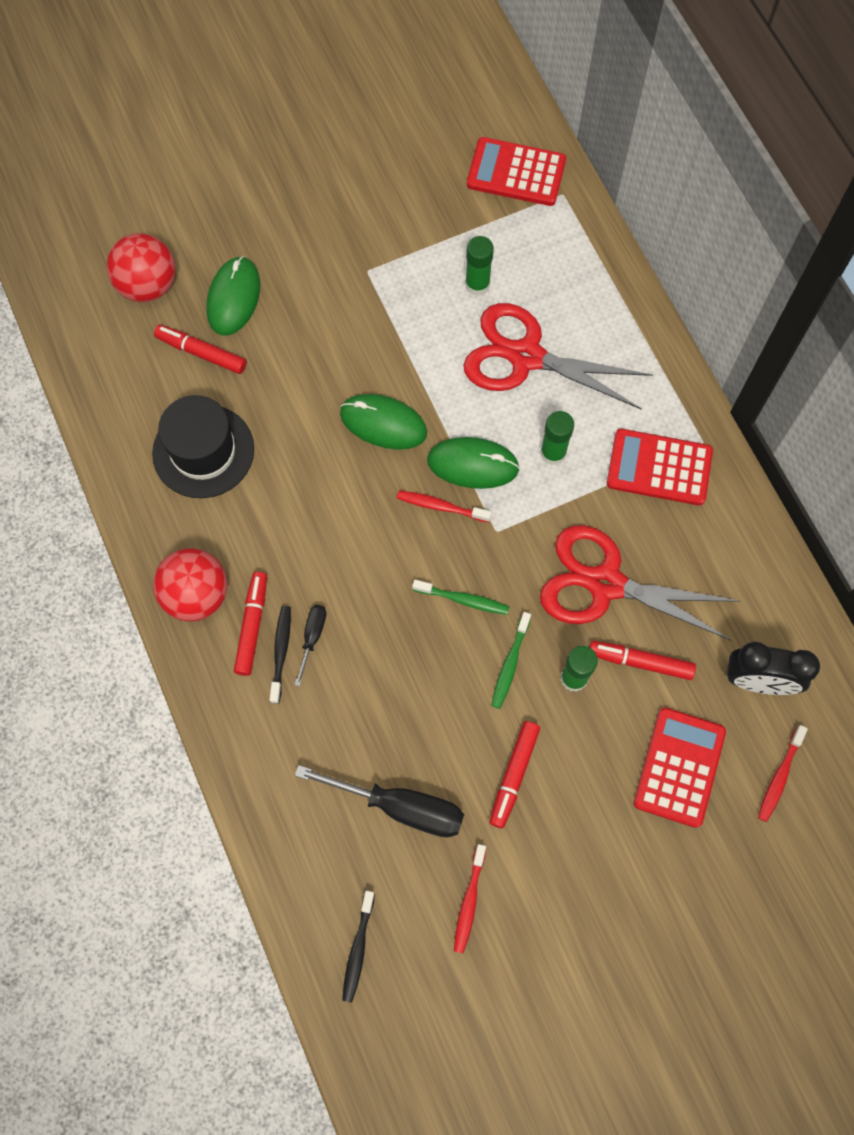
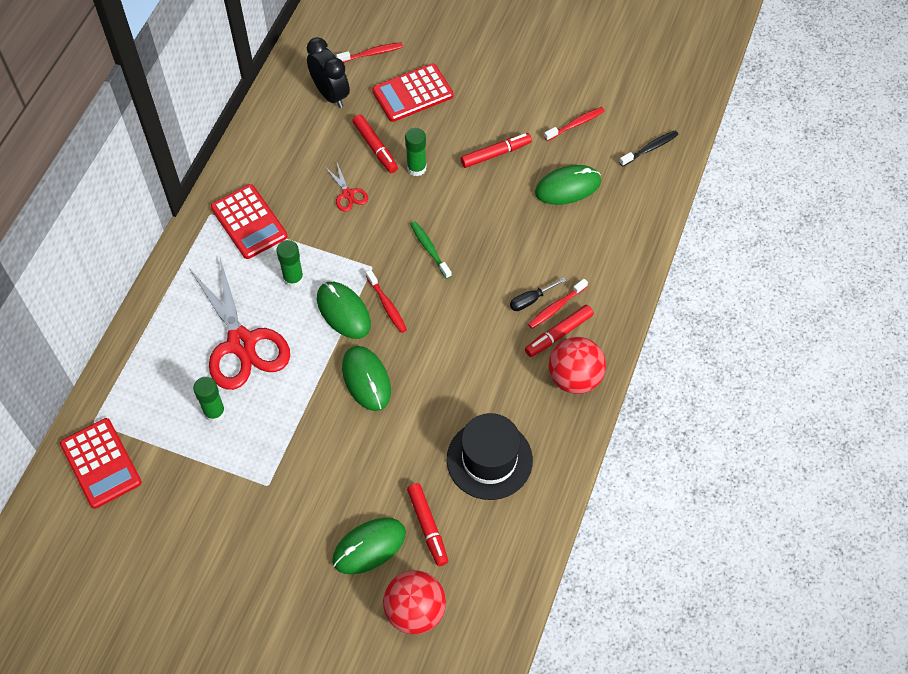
camera: 135 degrees left, 10 degrees down
(281, 652) = (555, 307): black toothbrush -> red toothbrush
(399, 806) = (567, 187): black screwdriver -> green mouse
(510, 664) = (441, 200): green toothbrush -> none
(605, 584) = (348, 194): red scissors -> red scissors, size x0.43

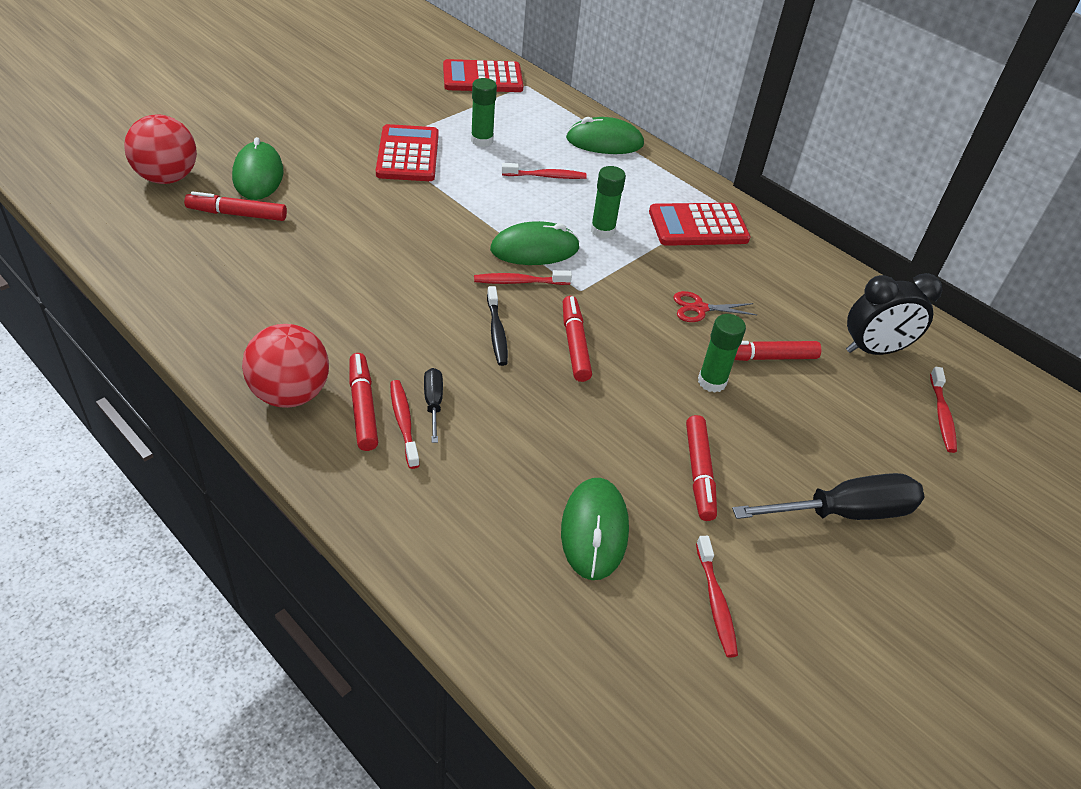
camera: 110 degrees right, 15 degrees down
(241, 343) = (546, 176): red scissors -> red toothbrush
(366, 379) = (437, 235): green mouse -> green mouse (604, 142)
(412, 93) = (850, 429): red calculator -> red calculator (408, 154)
(429, 249) = (574, 344): green toothbrush -> red marker
(480, 85) = (843, 512): none -> black screwdriver
(489, 459) = (261, 281): black hat -> none
(650, 148) = (614, 690): black toothbrush -> black toothbrush (496, 332)

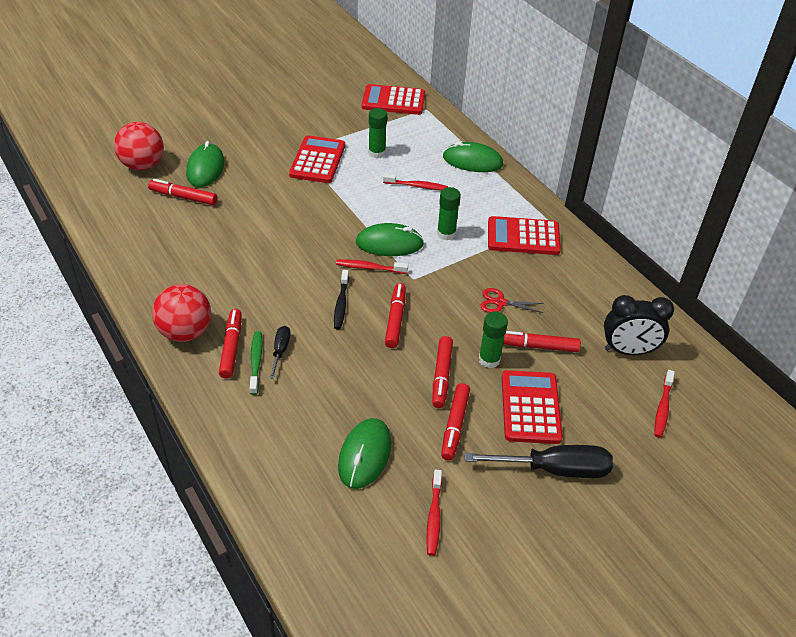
camera: 15 degrees right, 0 degrees up
(403, 422) = (256, 362): red toothbrush -> green toothbrush
(659, 410) = (441, 376): none -> red marker
(785, 436) = (530, 407): none -> red calculator

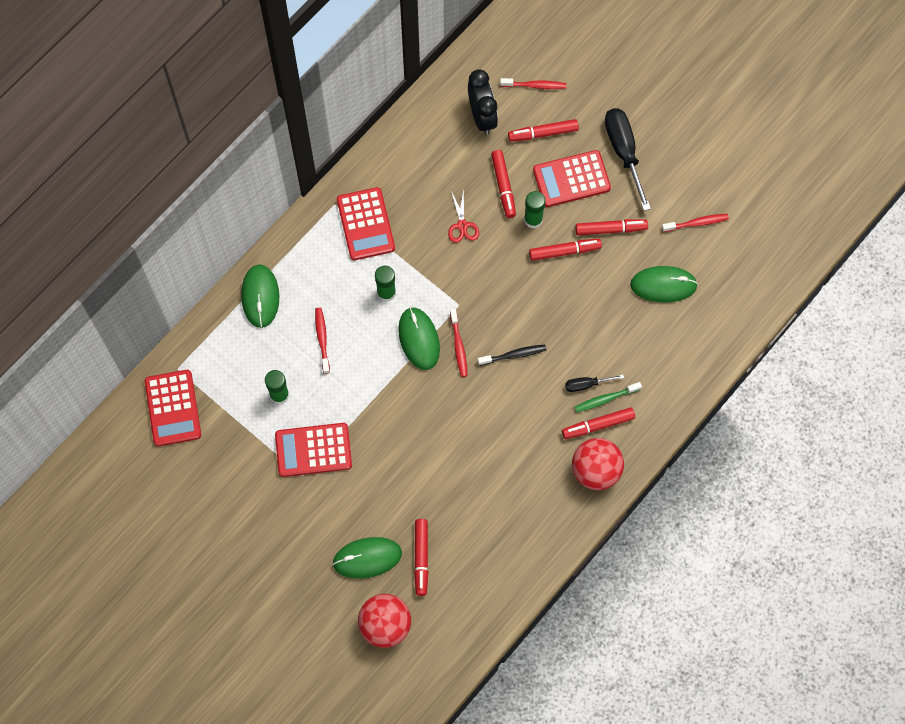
camera: 105 degrees left, 25 degrees up
(395, 319) = (515, 305): red marker -> red marker (543, 133)

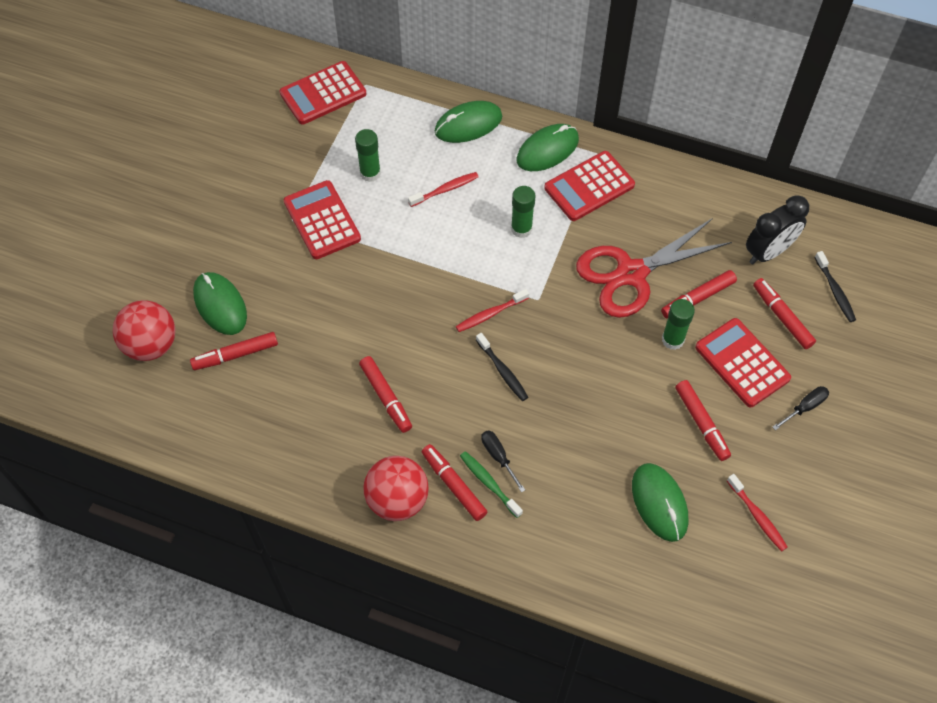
camera: 70 degrees right, 10 degrees down
(419, 339) = (482, 274): green mouse -> green mouse (547, 150)
(462, 225) = (631, 274): red scissors -> red scissors, size x2.33
(535, 85) = (835, 291): red toothbrush -> black toothbrush
(564, 251) = (650, 383): red marker -> red marker (386, 397)
(624, 152) = (804, 407): black screwdriver -> black screwdriver, size x0.51

